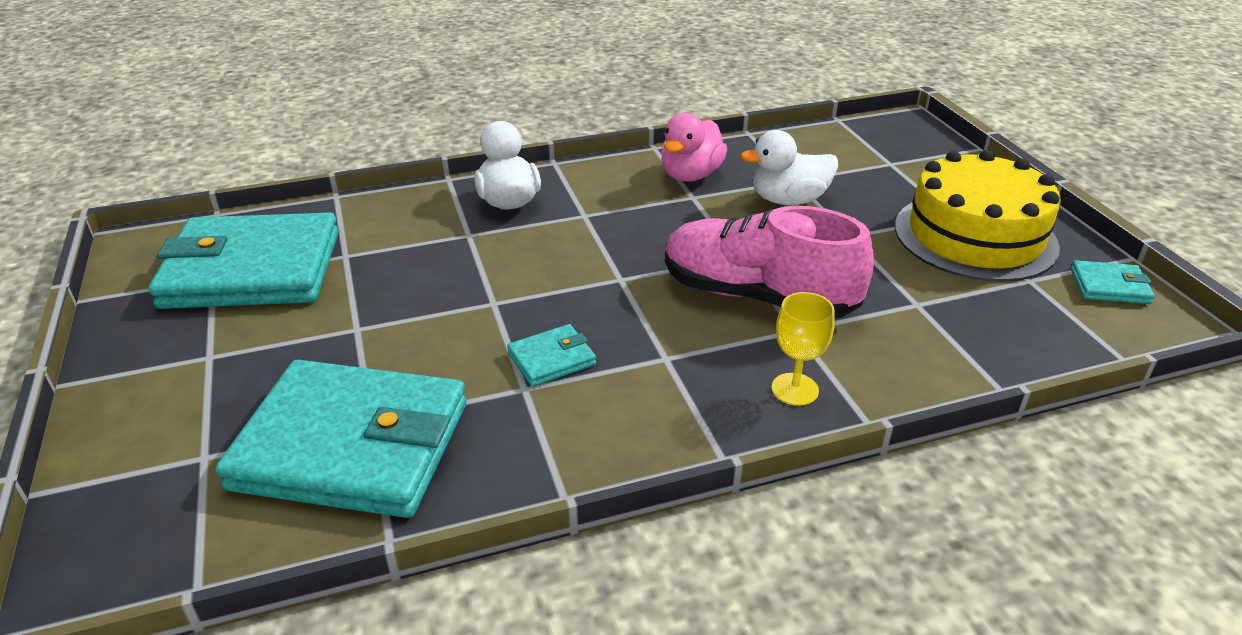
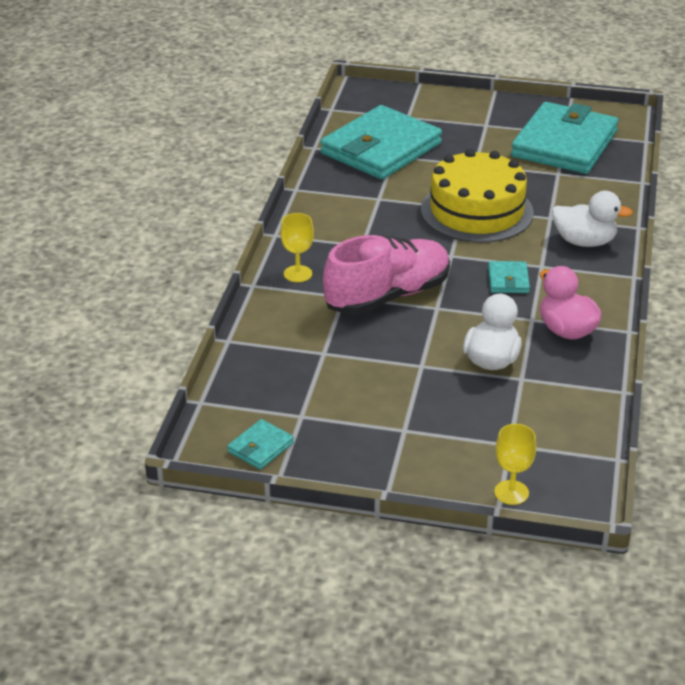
camera: 120 degrees right, 0 degrees up
(551, 359) = (394, 211): turquoise wallet -> turquoise wallet (508, 280)
(944, 149) = (511, 492): none -> yellow goblet
(975, 236) = (370, 423): yellow cake -> yellow cake (477, 211)

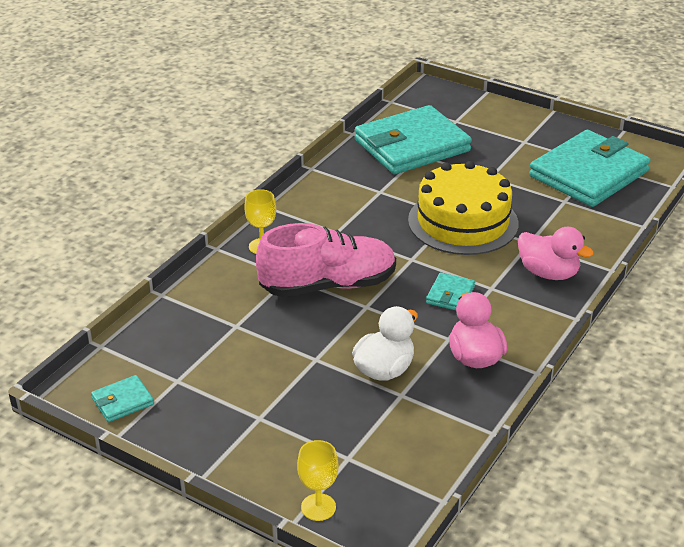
camera: 20 degrees right, 0 degrees up
(584, 242) = (548, 273): white duck -> pink duck

